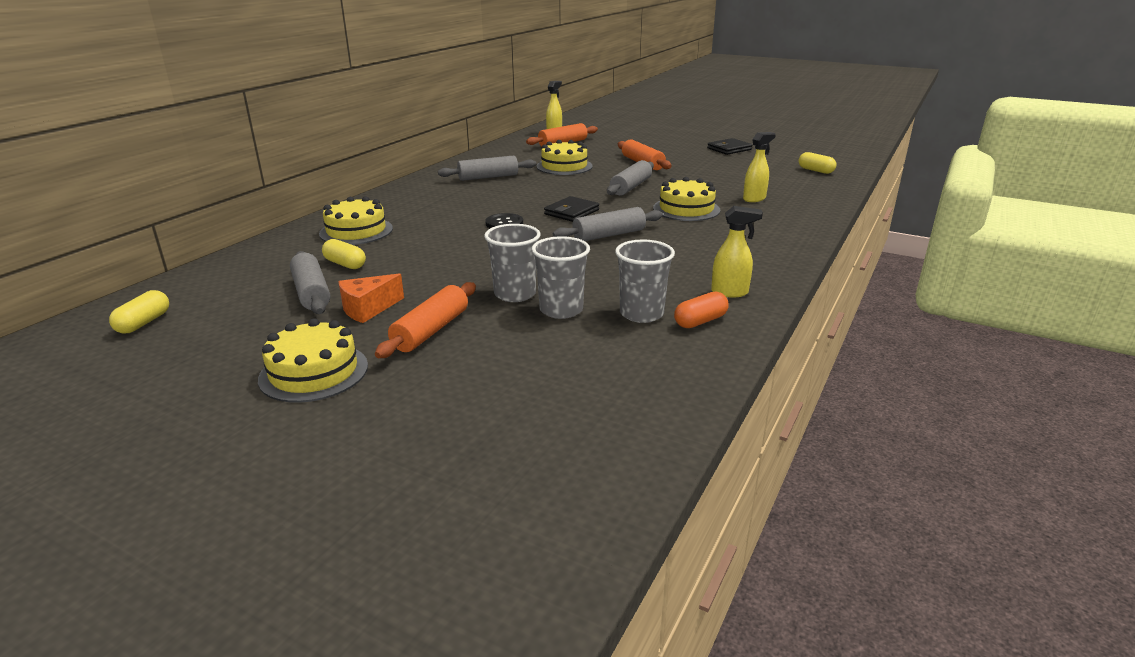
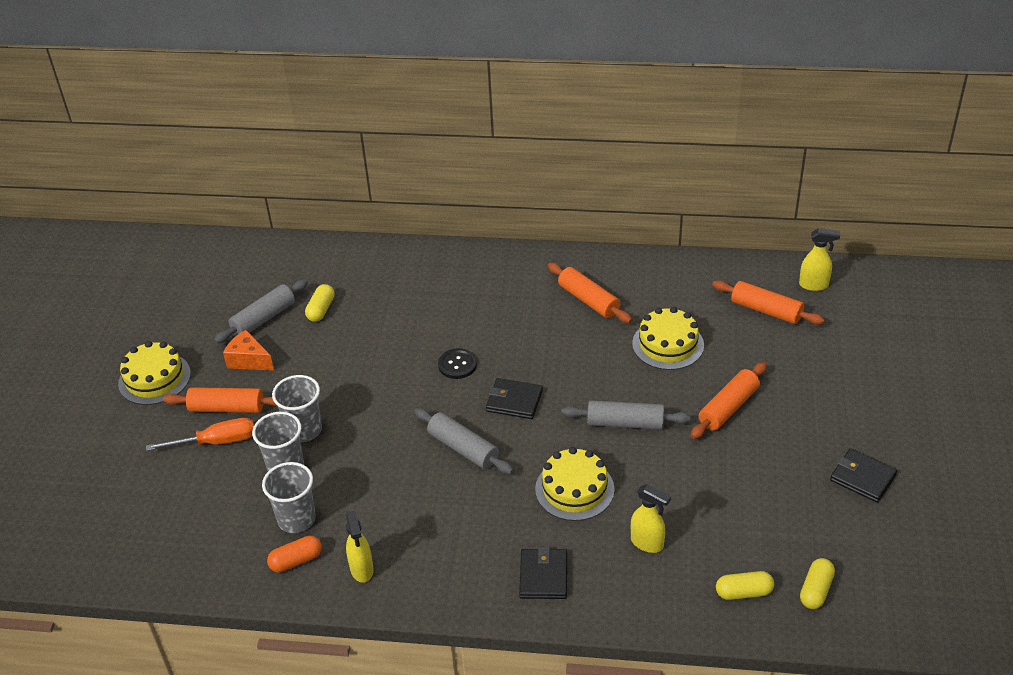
camera: 70 degrees right, 15 degrees up
(144, 323) = (192, 267): yellow capsule -> yellow capsule (744, 592)
(356, 231) = (391, 281): yellow cake -> none
(480, 343) = (217, 442): none -> orange screwdriver
(488, 177) = (589, 300): grey rolling pin -> orange rolling pin
(700, 321) = (296, 560): orange capsule -> orange capsule turned 60 degrees counterclockwise
(771, 230) = (543, 576): none -> black wallet

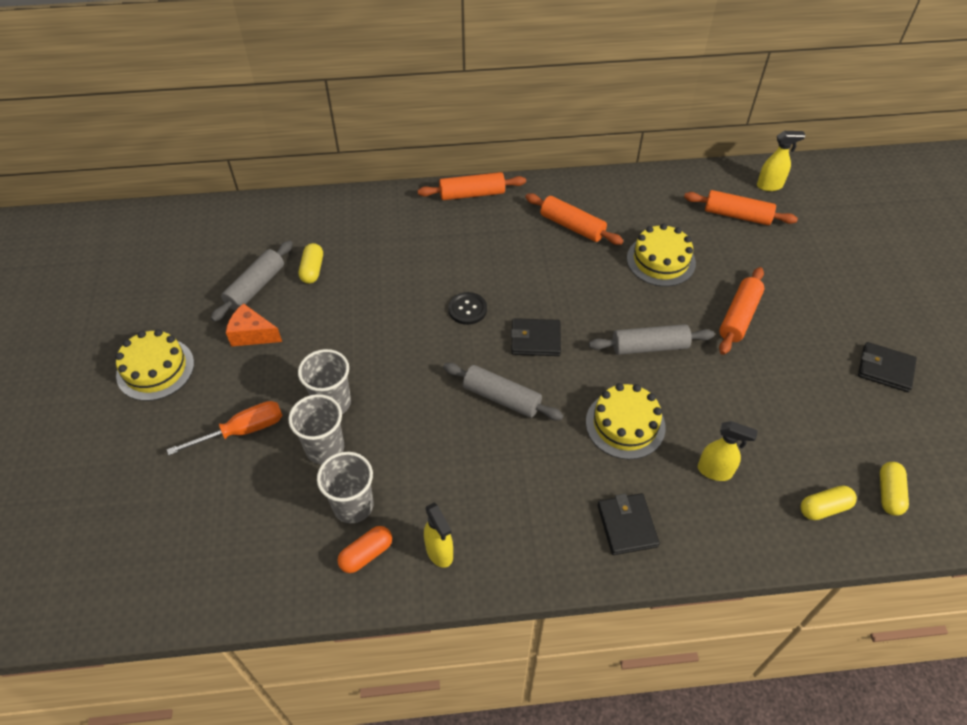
camera: 15 degrees left, 10 degrees up
(227, 408) = (243, 391): orange rolling pin -> orange rolling pin (472, 194)

